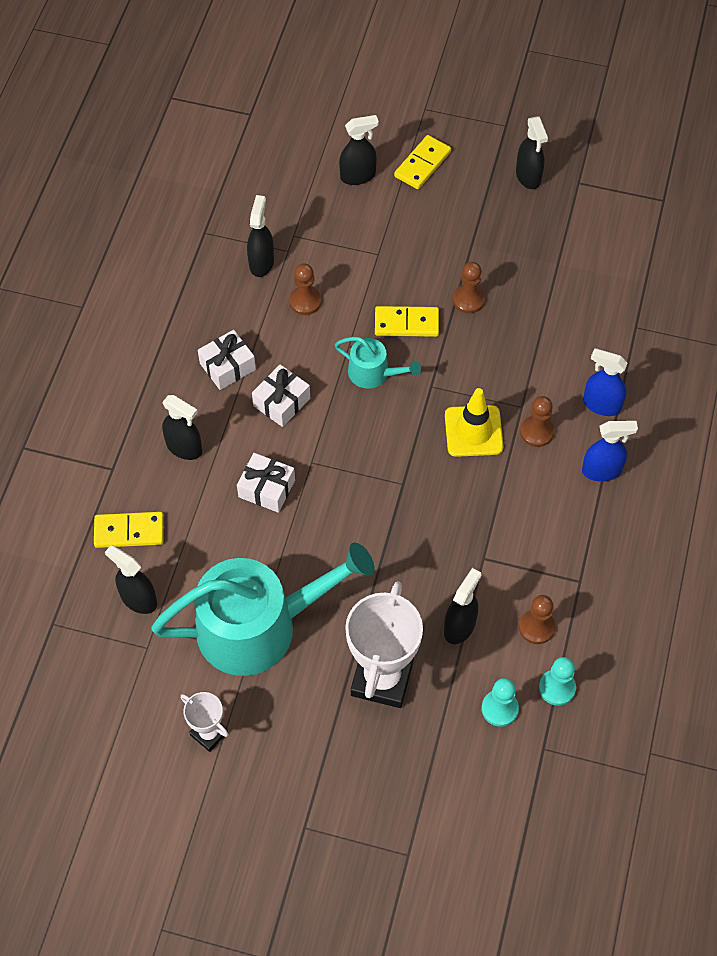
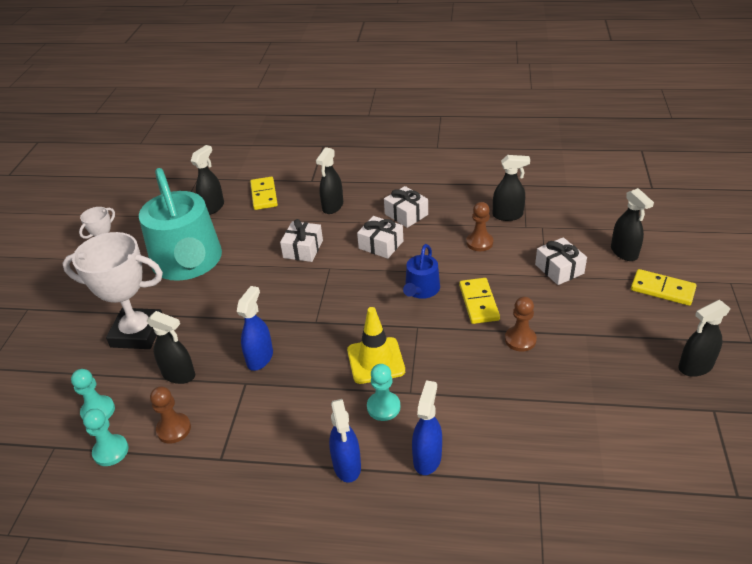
camera: 85 degrees right, 20 degrees down
(370, 239) = (559, 269): none -> white gift
(373, 373) = (421, 290): turquoise watering can -> blue watering can
(449, 542) = (260, 358): none -> blue spray bottle
(536, 432) = (383, 407): brown pawn -> turquoise pawn

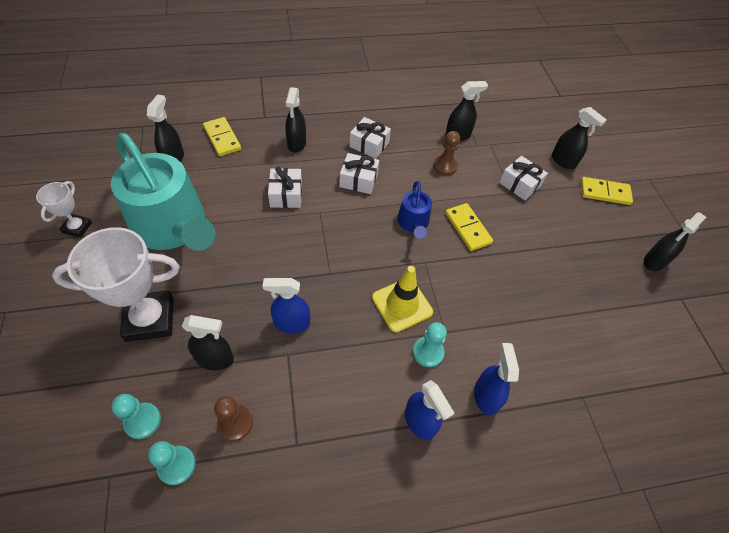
camera: 25 degrees left, 15 degrees up
(260, 358) = (291, 323): blue spray bottle -> blue spray bottle turned 90 degrees counterclockwise
(520, 340) = (515, 260): brown pawn -> none

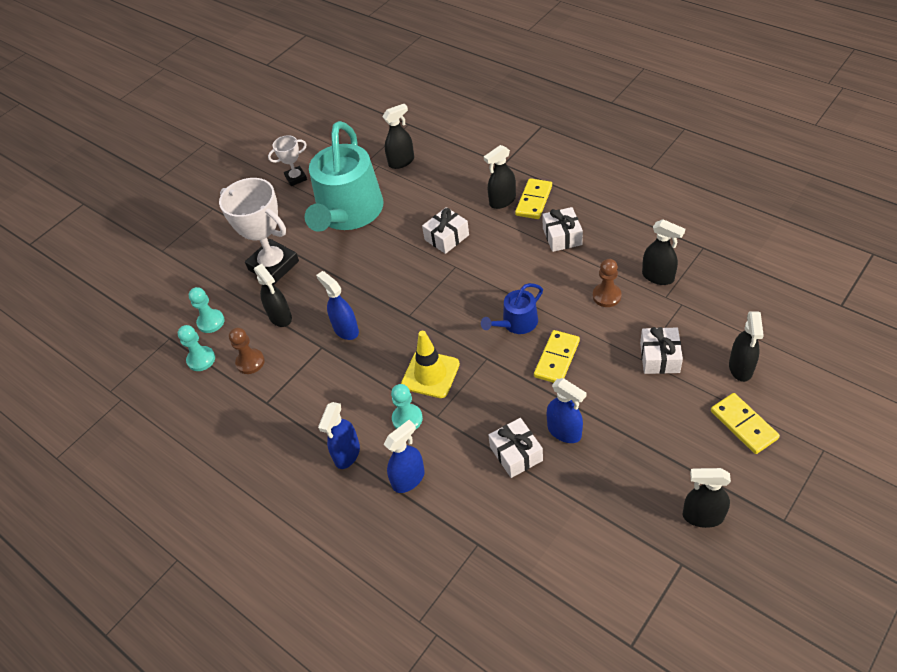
camera: 60 degrees right, 5 degrees down
(222, 138) = (452, 165): yellow domino -> yellow domino (534, 201)
(358, 180) = (515, 261): white gift -> white gift (516, 454)
(531, 272) = (564, 431): none -> blue spray bottle

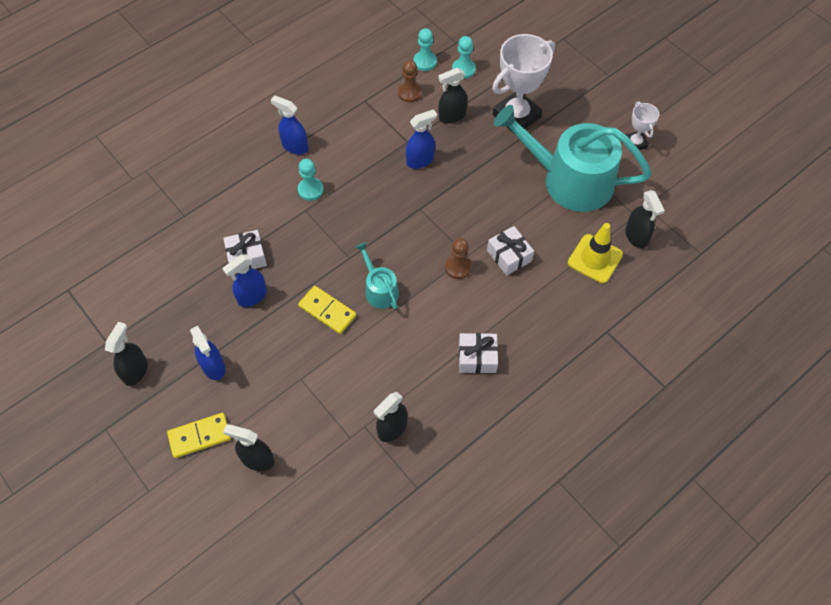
camera: 95 degrees right, 10 degrees up
(408, 479) = (256, 182): blue spray bottle -> blue spray bottle (213, 367)
(430, 374) = (348, 213): yellow traffic cone -> yellow traffic cone (595, 259)
(502, 201) = (547, 316): black spray bottle -> none
(516, 323) = (379, 289): blue watering can -> turquoise watering can
(534, 201) = (538, 346): yellow domino -> none
(606, 296) = (384, 374): brown pawn -> brown pawn (458, 267)
(659, 357) = (296, 395): white gift -> none

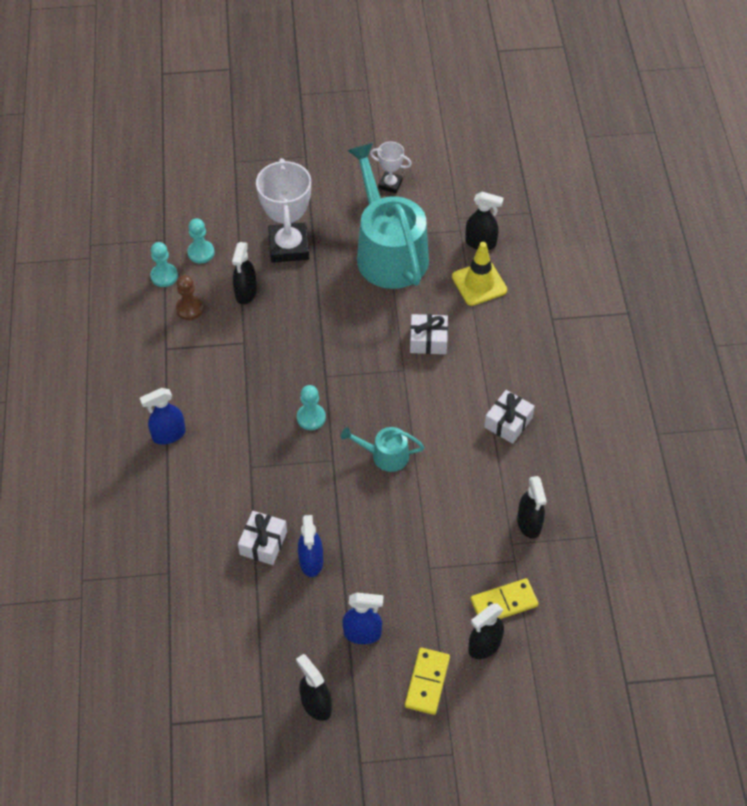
camera: 55 degrees left, 5 degrees down
(310, 190) = (231, 449): turquoise pawn -> turquoise pawn (311, 417)
(327, 311) = (375, 508): yellow domino -> yellow domino (504, 602)
(420, 160) = (273, 345): blue spray bottle -> none
(458, 267) = (410, 383): brown pawn -> none
(569, 180) = (388, 252): turquoise watering can -> turquoise watering can turned 105 degrees clockwise

